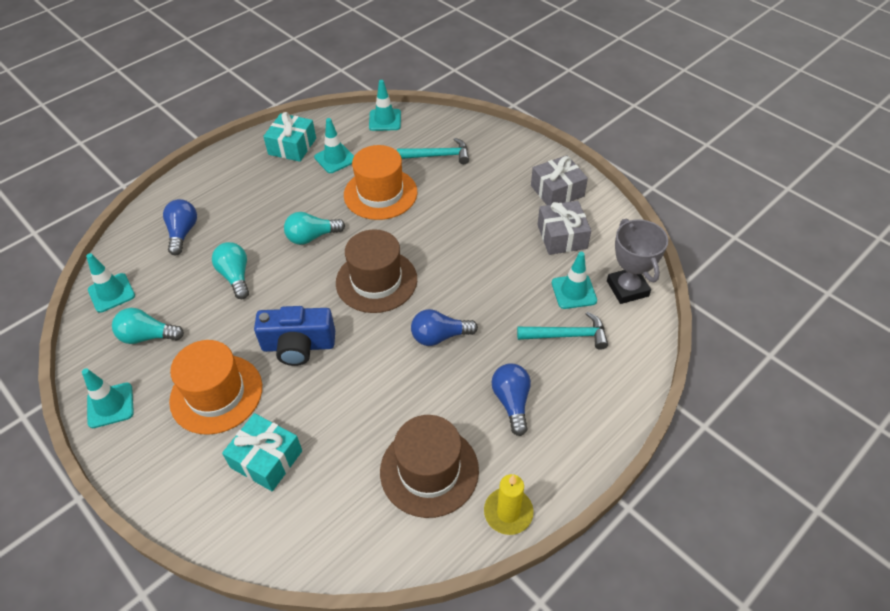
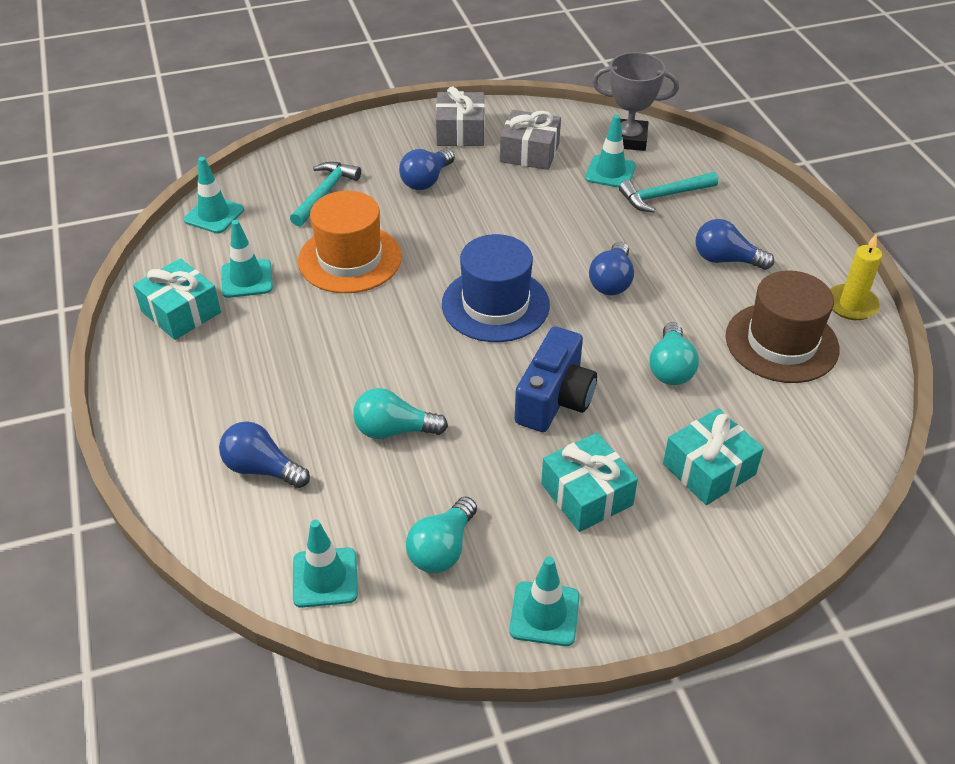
camera: 65 degrees left, 5 degrees down
(216, 394) = (586, 494): orange hat -> turquoise gift
(312, 237) = (378, 339): turquoise light bulb -> turquoise light bulb (670, 368)
(376, 281) = (495, 305): brown hat -> blue hat
(487, 196) = (426, 180): none -> blue light bulb
(567, 335) = (663, 196): turquoise hammer -> turquoise hammer turned 135 degrees counterclockwise

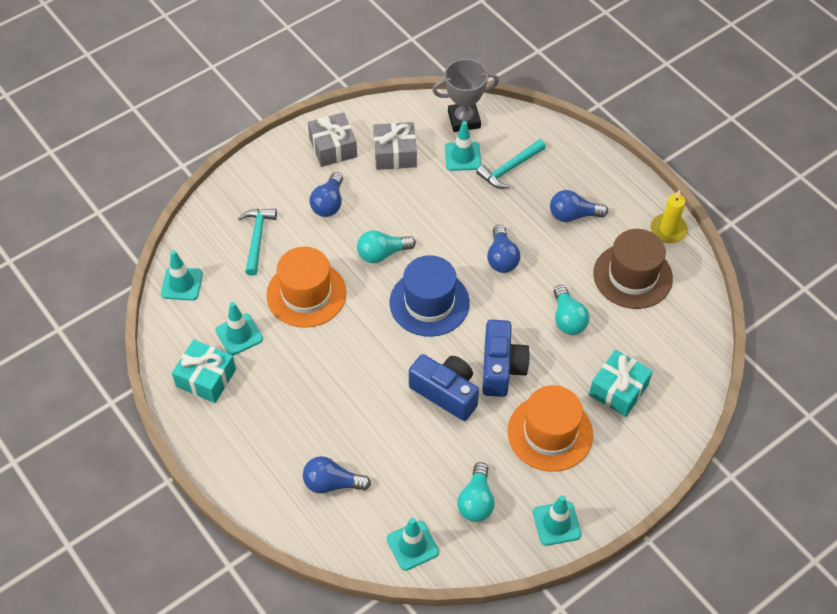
camera: 20 degrees left, 10 degrees up
(394, 430) = (405, 426): turquoise light bulb -> turquoise light bulb (382, 254)
(466, 407) = (446, 393): none -> blue camera
(586, 494) = (550, 433): turquoise gift -> orange hat

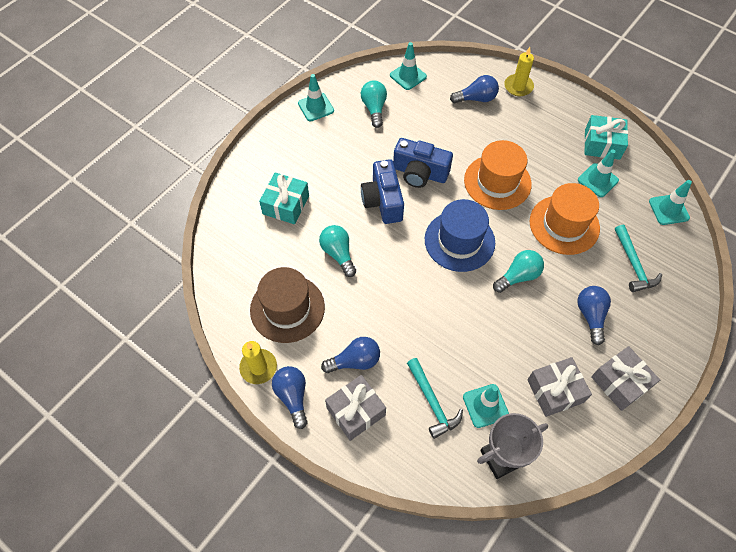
camera: 165 degrees right, 5 degrees up
(266, 488) = (518, 86): none -> yellow candle
(501, 258) = (411, 298): blue light bulb -> blue light bulb (293, 396)
(509, 169) = (432, 402): turquoise hammer -> turquoise hammer turned 120 degrees clockwise
(550, 433) = (333, 162): orange hat -> orange hat (497, 182)
(581, 177) = (356, 411): none -> grey gift

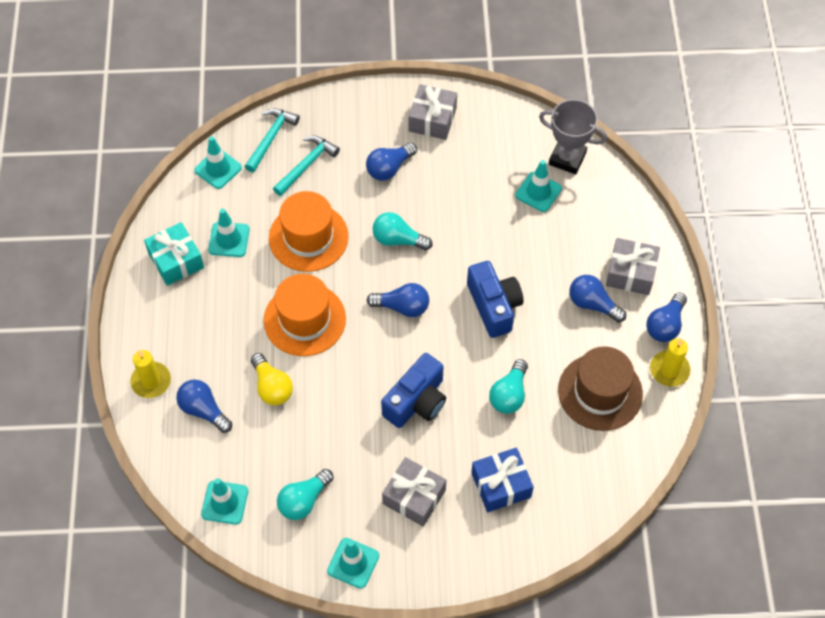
camera: 130 degrees left, 0 degrees up
(286, 205) = (501, 485): turquoise gift -> blue gift
(420, 173) = (353, 393): blue camera -> blue camera (494, 306)
(432, 402) = (571, 227): turquoise hammer -> turquoise hammer (271, 138)
(459, 241) = (402, 307): blue hat -> blue light bulb
(462, 137) = (272, 387): none -> yellow light bulb
(555, 391) = (481, 155): grey gift -> grey gift (414, 497)

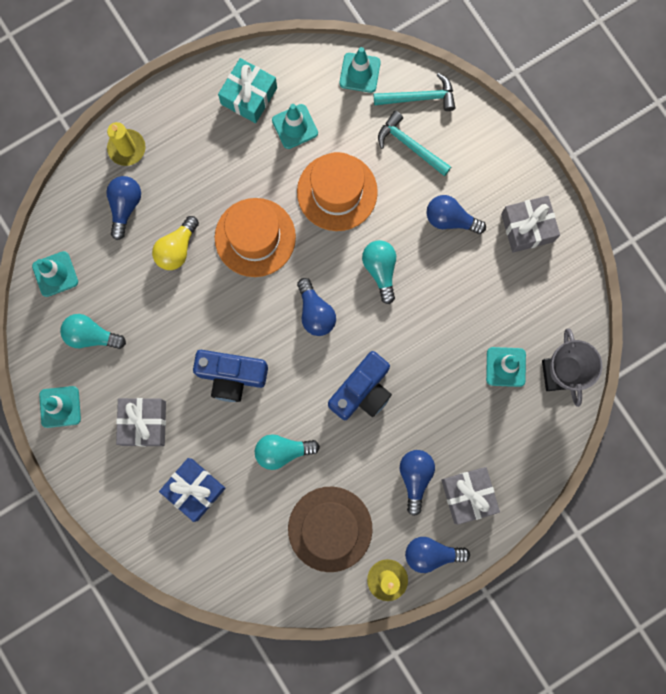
camera: 60 degrees right, 20 degrees up
(306, 165) = (410, 145): turquoise hammer -> turquoise hammer turned 150 degrees counterclockwise

